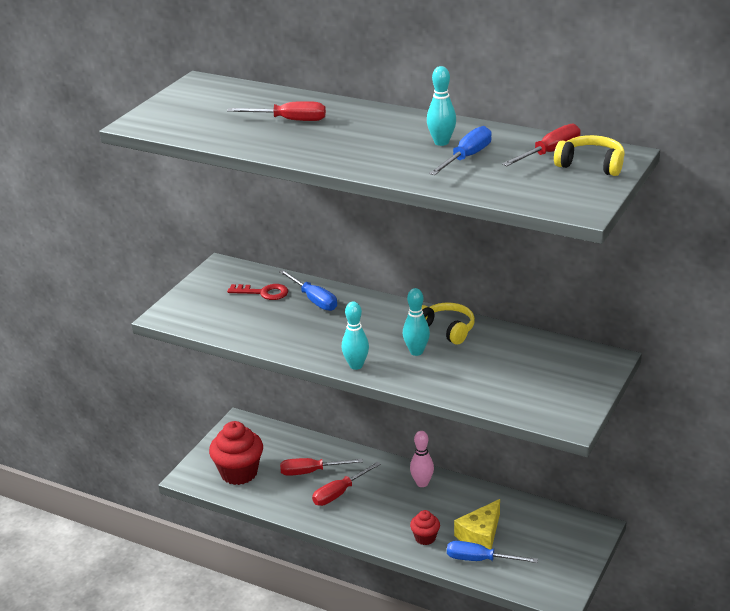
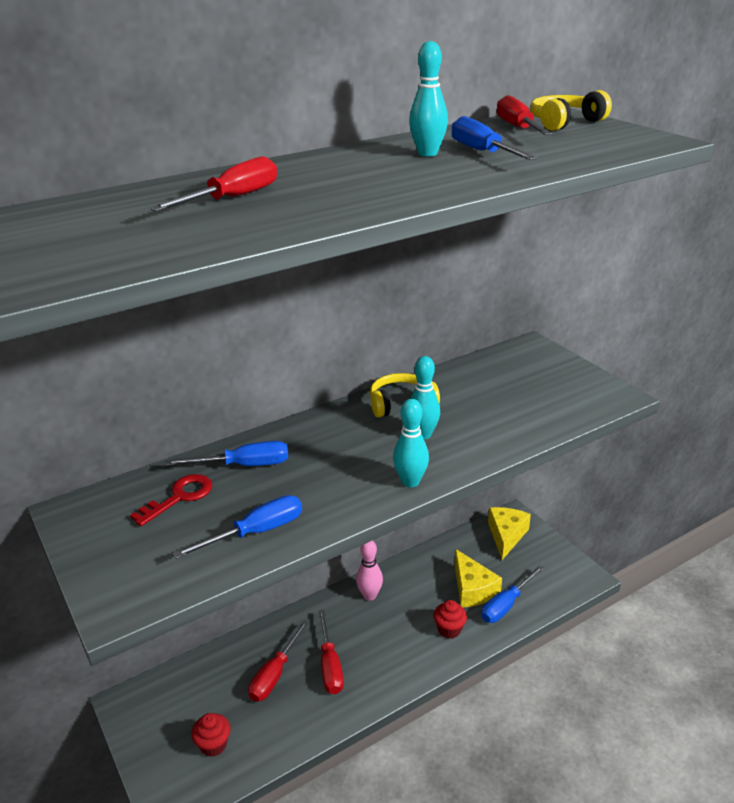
camera: 60 degrees left, 0 degrees up
(239, 473) = (213, 745): red cupcake -> red cupcake, size x0.52
(256, 331) = (256, 532): none -> blue screwdriver
(566, 531) = (506, 536): none -> yellow cheese

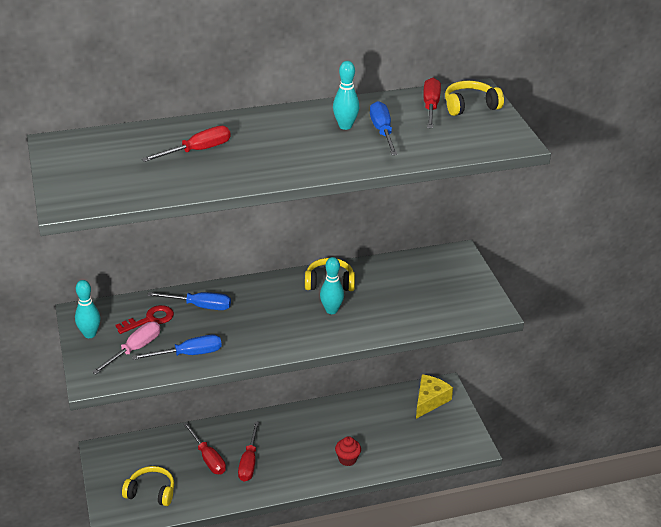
camera: 15 degrees right, 5 degrees up
(171, 544) = (135, 349): none -> pink screwdriver
(213, 745) = (151, 492): red cupcake -> yellow headphones
(275, 674) = (208, 458): red screwdriver -> red screwdriver turned 75 degrees counterclockwise
(369, 595) = (299, 420): pink bowling pin -> none
(410, 482) = (303, 343): turquoise bowling pin -> turquoise bowling pin (90, 334)
(472, 589) = (380, 435): yellow cheese -> none
(506, 605) = (400, 453): blue screwdriver -> none

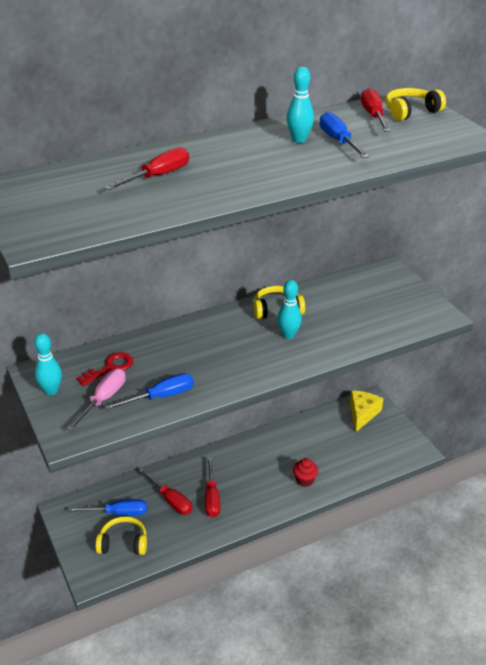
camera: 10 degrees left, 0 degrees up
(200, 306) = (157, 348): blue screwdriver -> blue screwdriver (118, 513)

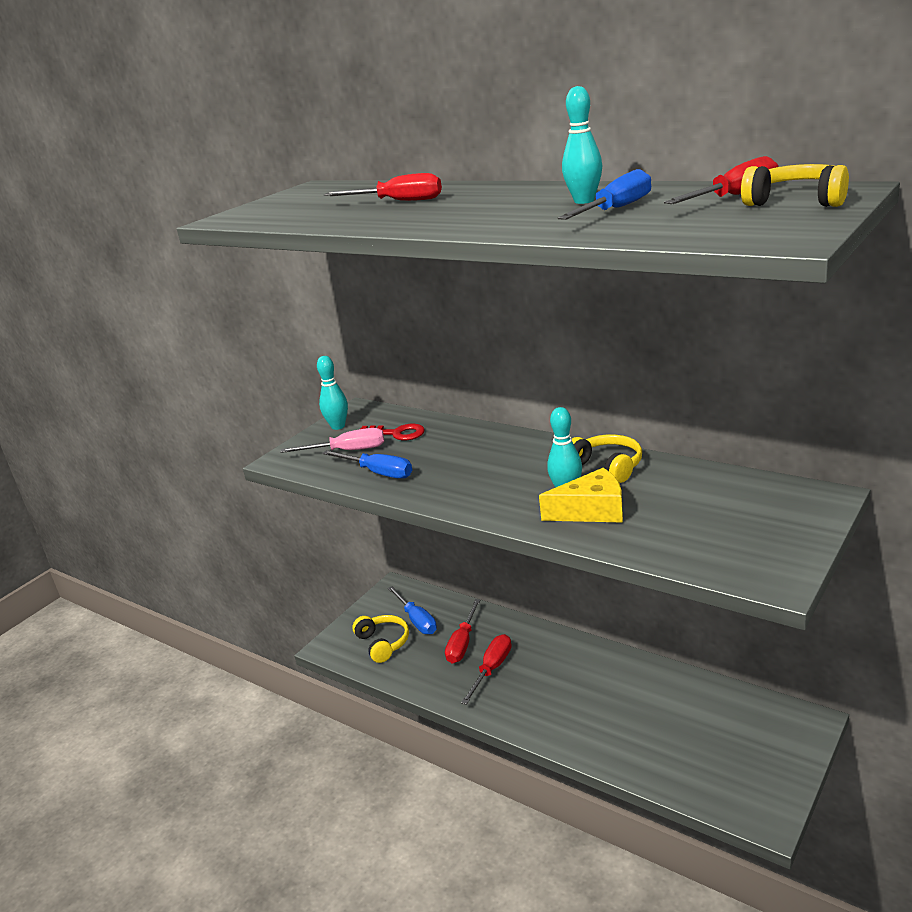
camera: 65 degrees right, 10 degrees down
(212, 498) = (492, 669): red screwdriver -> red screwdriver turned 150 degrees clockwise
(304, 480) = (589, 728): red cupcake -> none
(362, 414) = (769, 725): yellow cheese -> yellow cheese (592, 511)

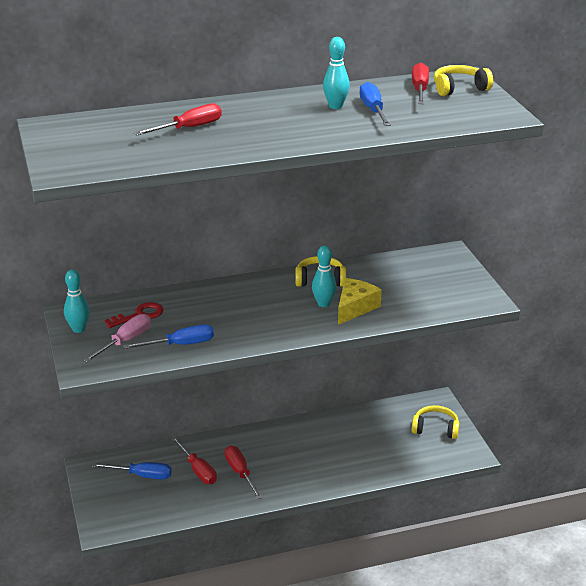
camera: 55 degrees left, 5 degrees up
(383, 643) = (140, 502): yellow headphones -> yellow headphones (435, 428)

